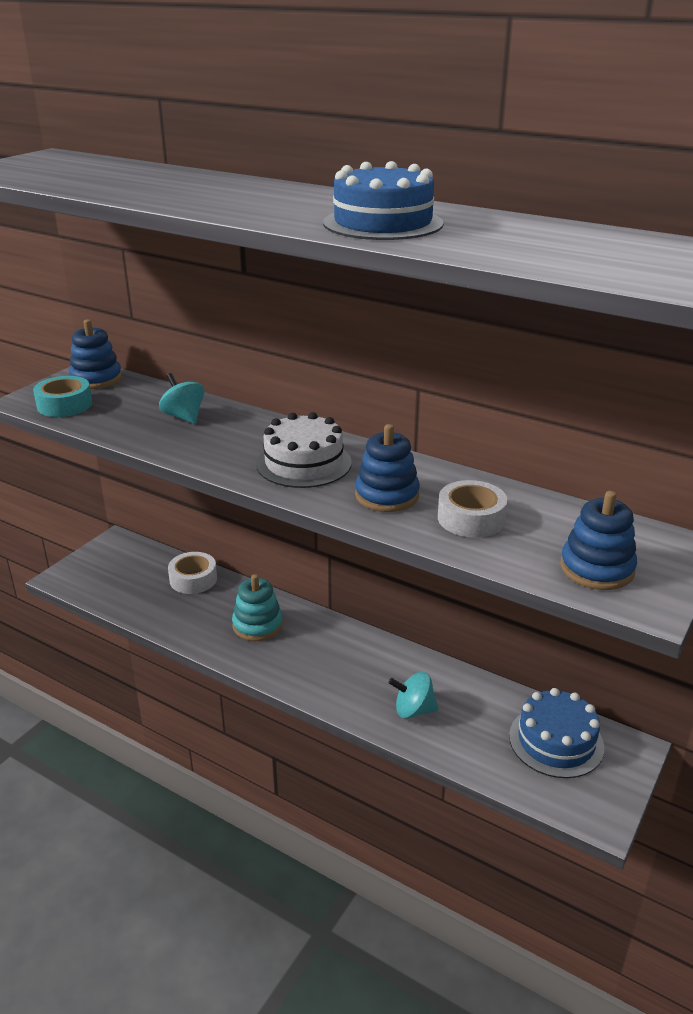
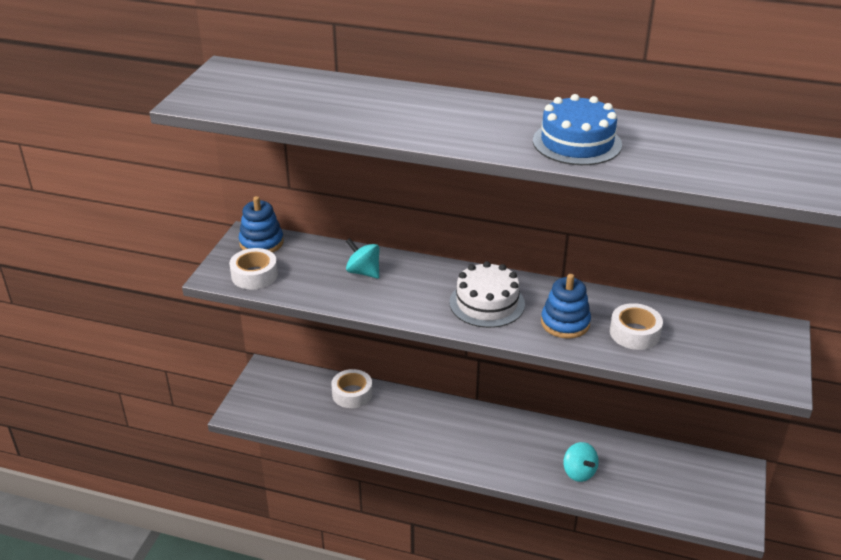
camera: 15 degrees left, 5 degrees up
(64, 405) = (254, 275): turquoise tape -> white tape
(257, 625) = (427, 425): turquoise stacking toy -> none
(413, 710) = (579, 472): turquoise spinning top -> turquoise spinning top turned 105 degrees counterclockwise
(556, 741) = (688, 475): blue cake -> none
(597, 568) = (737, 360): blue stacking toy -> none

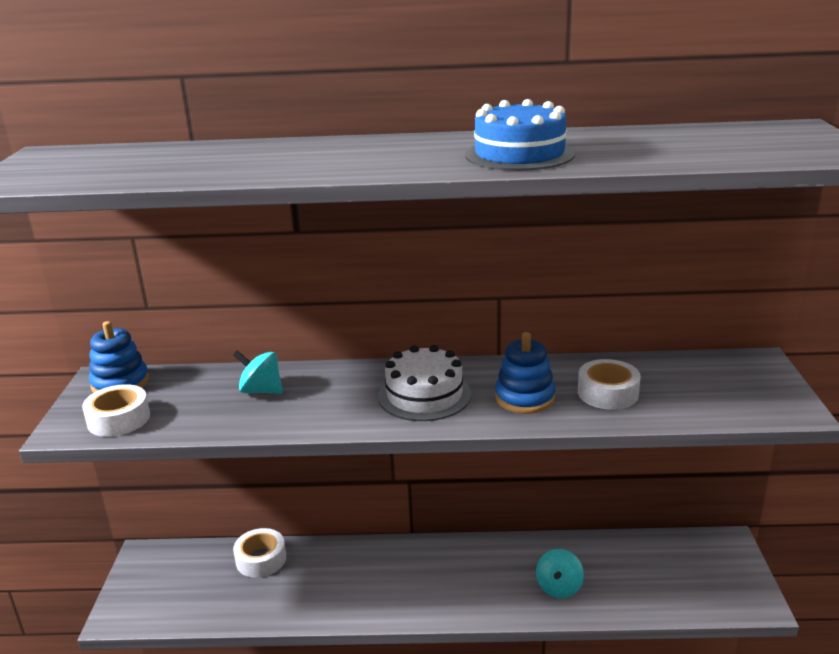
camera: 15 degrees left, 10 degrees down
(579, 472) = (559, 587): turquoise spinning top -> turquoise spinning top turned 60 degrees clockwise

